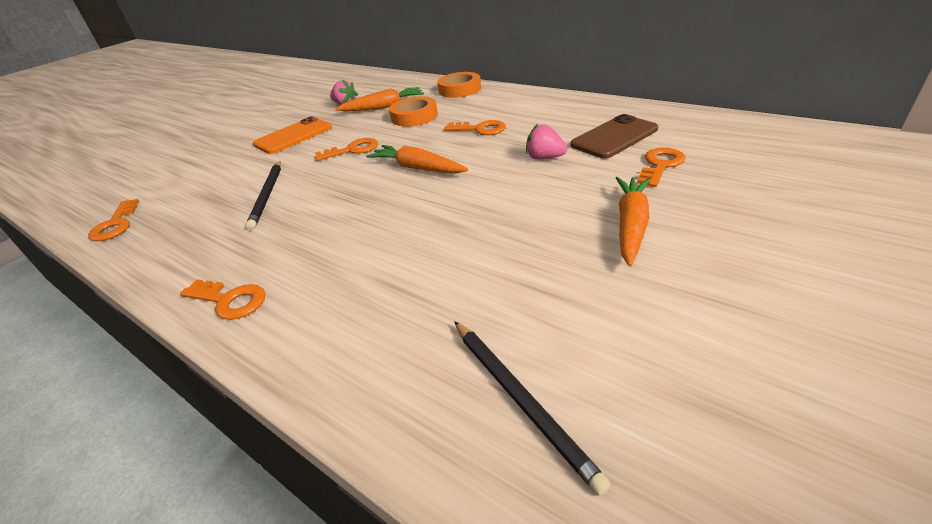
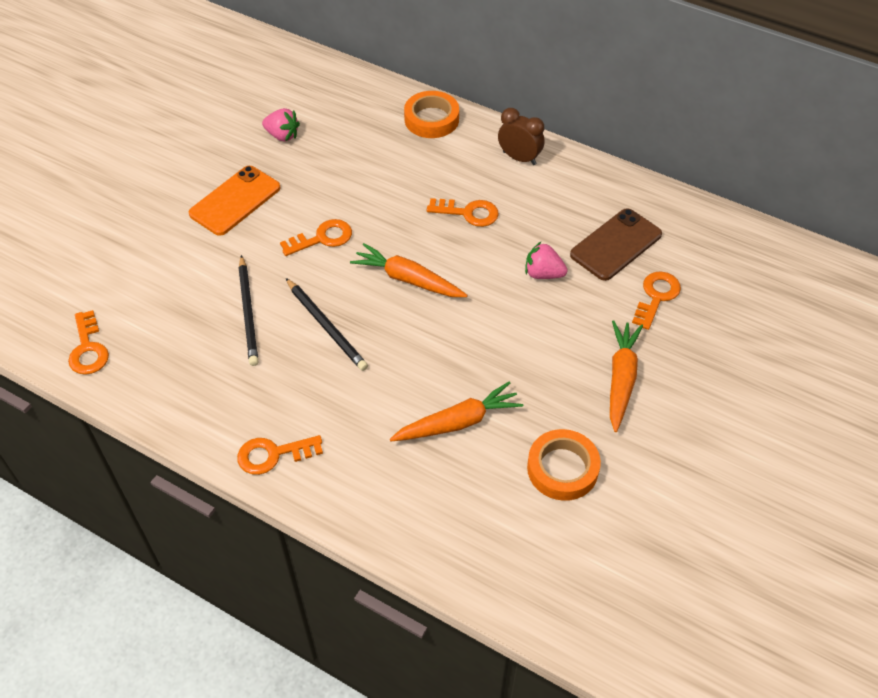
camera: 10 degrees left, 15 degrees up
(230, 300) = (273, 455): orange key -> orange key turned 150 degrees clockwise
(383, 107) = (337, 148): orange carrot -> orange carrot (458, 422)
(414, 116) = (383, 176): orange tape -> orange tape (562, 468)
(520, 398) = (533, 544): black pencil -> black pencil (326, 326)
(527, 100) = (519, 158): none -> brown clock

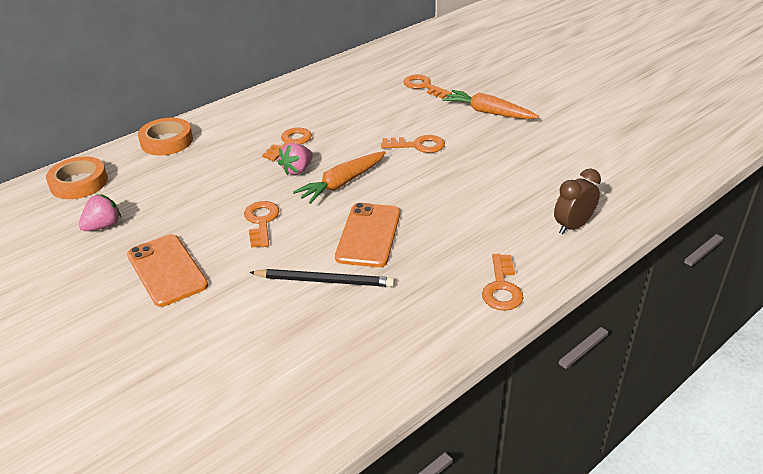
camera: 70 degrees left, 15 degrees down
(88, 349) = (305, 414): orange key -> orange key (418, 145)
(326, 326) = (368, 235): black pencil -> orange phone
(458, 422) = (501, 184): orange carrot -> none
(519, 158) = (249, 111): brown clock -> brown clock (572, 226)
(543, 274) = (376, 123): pink strawberry -> pink strawberry (297, 170)
(562, 468) = (558, 148): orange tape -> orange tape (79, 183)
(616, 245) = (367, 91): brown phone -> none

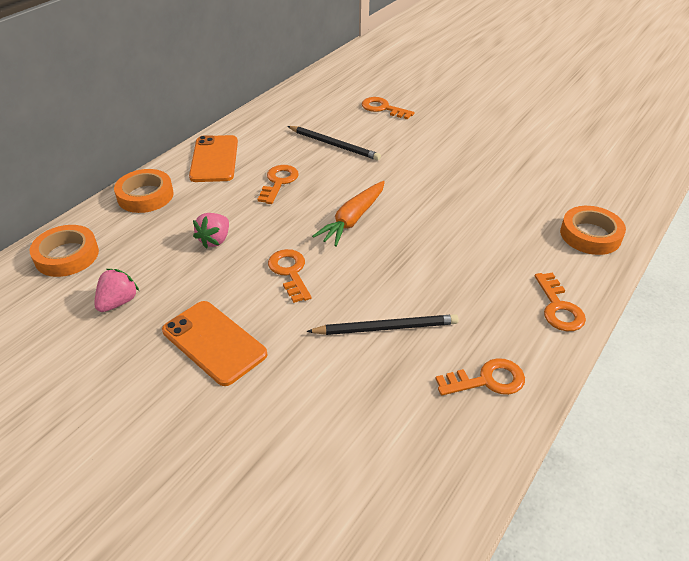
camera: 15 degrees left, 5 degrees up
(297, 170) = (300, 211): pink strawberry -> pink strawberry (215, 240)
(358, 115) = (334, 145): none -> black pencil
(368, 235) = (405, 271): orange phone -> orange phone (214, 159)
(418, 145) = (407, 170): orange key -> orange key (487, 380)
(488, 112) = (457, 129): orange carrot -> none
(572, 226) = (590, 235): brown clock -> orange tape

